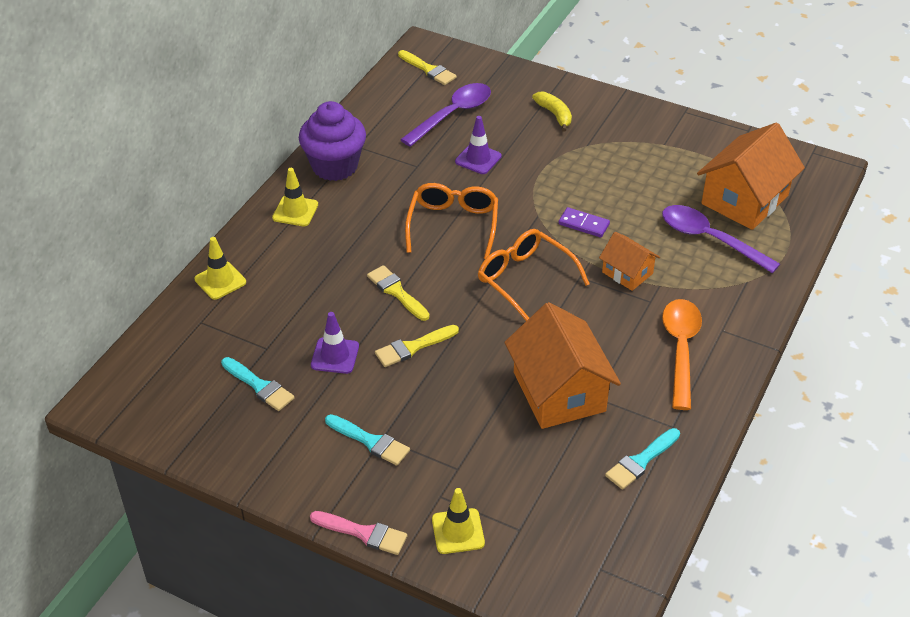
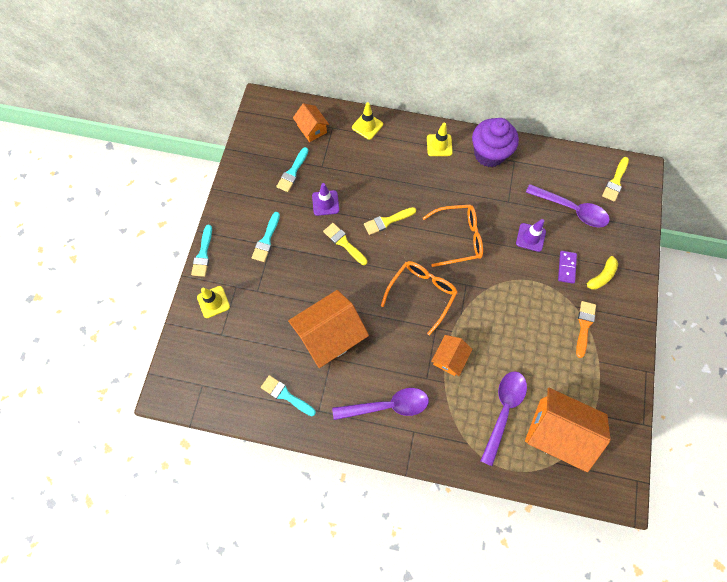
camera: 75 degrees right, 25 degrees up
(190, 347) = (312, 129): none -> orange house
(363, 533) = (203, 254): pink brush -> turquoise brush
(396, 292) = (387, 221): yellow brush -> yellow brush turned 150 degrees counterclockwise
(583, 224) = (488, 320): purple domino -> purple domino (566, 267)
(615, 144) = (584, 326): none -> orange brush
(680, 349) = (387, 405): orange spoon -> purple spoon

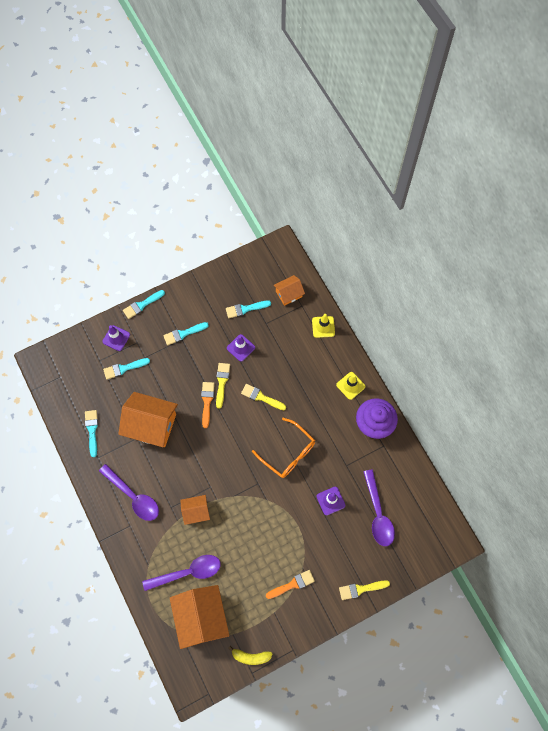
camera: 50 degrees right, 0 degrees up
(213, 302) = (116, 338): yellow traffic cone -> purple traffic cone
(250, 318) = (124, 368): none -> turquoise brush
(312, 129) = (289, 294): orange house -> orange house turned 45 degrees clockwise
(351, 269) = (207, 401): none -> orange brush
(422, 294) = (227, 460): orange glasses -> none
(566, 267) = (327, 542): purple domino -> none
(600, 277) = (340, 570): yellow banana -> yellow banana (251, 656)
(615, 181) = (430, 529): yellow brush -> yellow brush (361, 589)

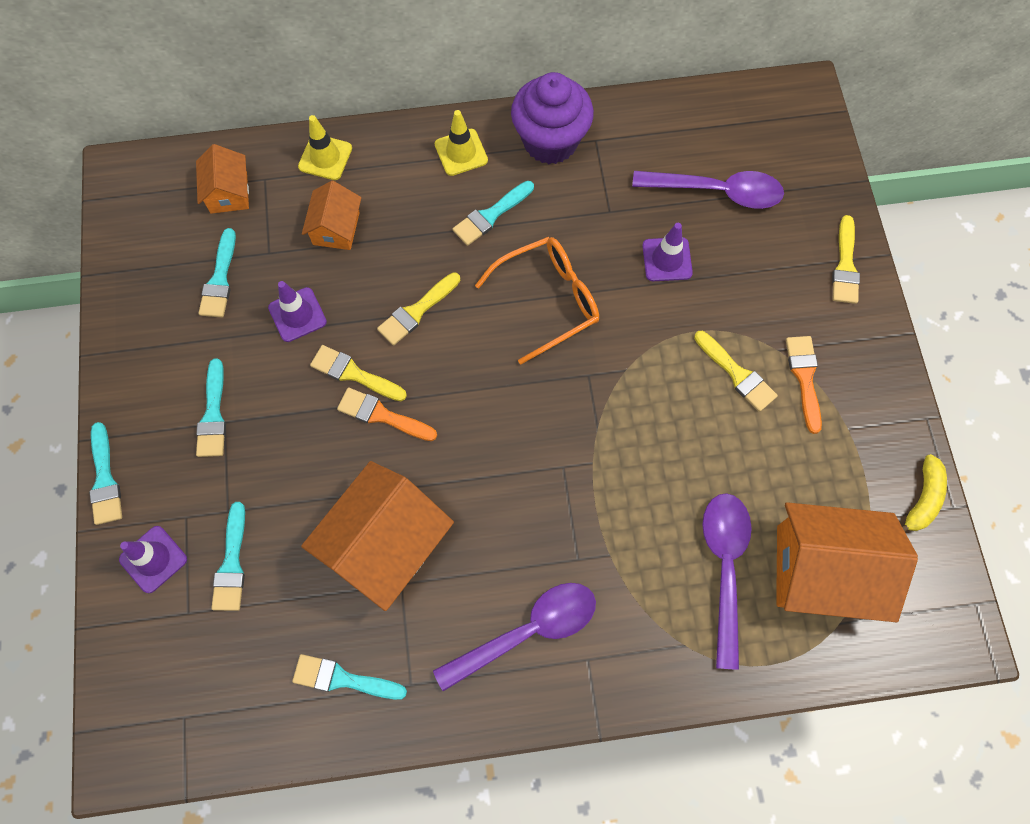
camera: 70 degrees left, 0 degrees up
(196, 511) = (604, 511): orange house -> orange house (336, 228)
(283, 551) = (737, 374): none -> yellow brush
(322, 411) = (491, 215): none -> turquoise brush

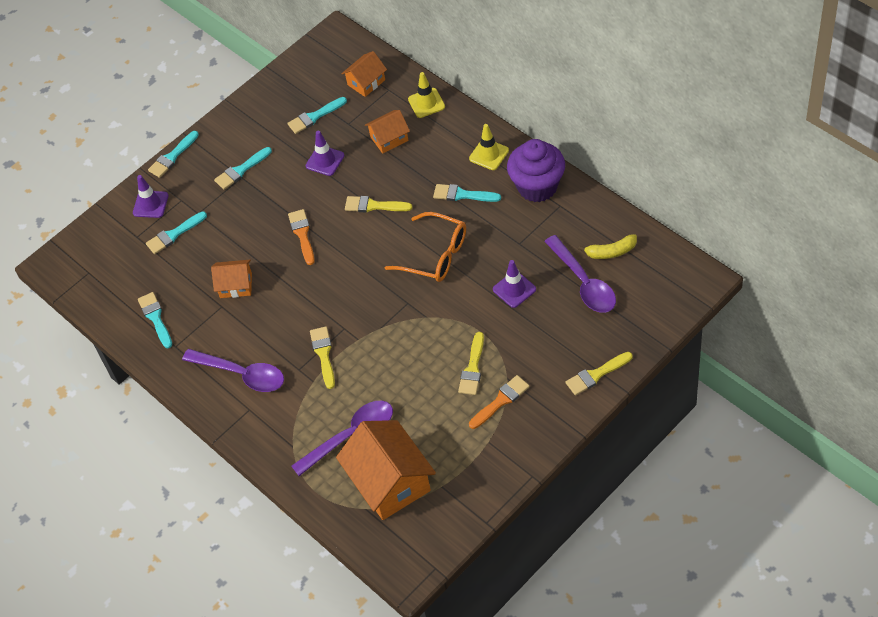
camera: 60 degrees right, 15 degrees down
(354, 374) = (314, 207): yellow brush -> yellow brush (323, 354)
(385, 544) = (236, 285): orange house -> orange house, size x0.54
(922, 499) = (477, 504): yellow banana -> yellow banana (611, 252)

